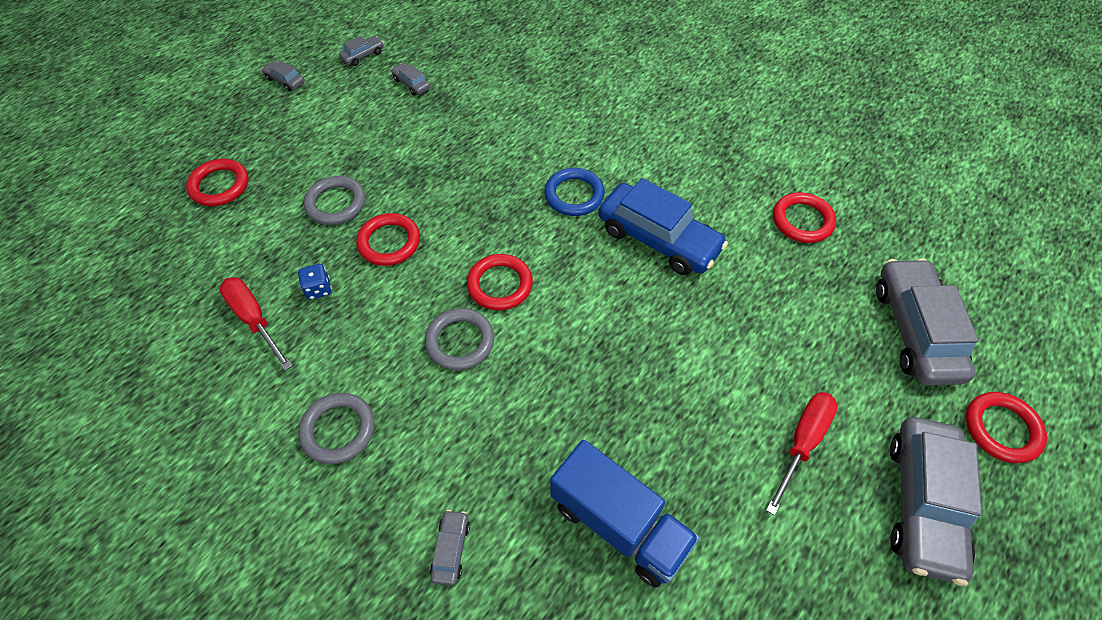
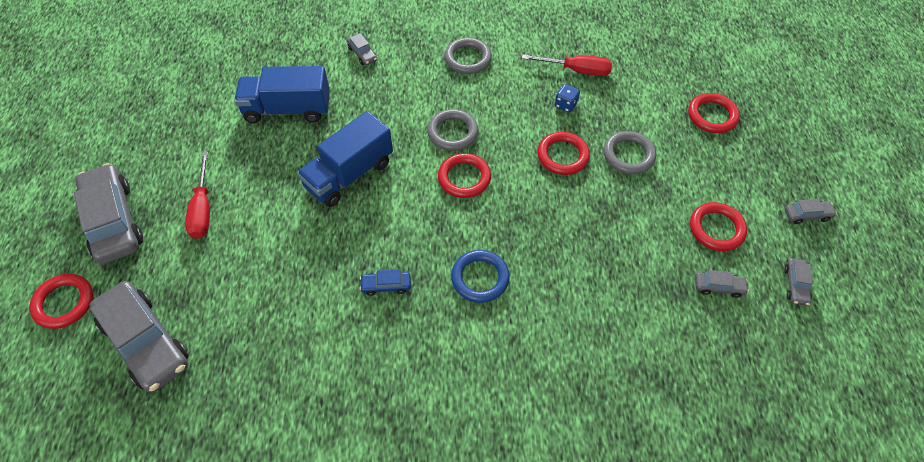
camera: 140 degrees right, 0 degrees up
(610, 370) = (349, 174): none -> blue truck
(658, 239) = (386, 285): blue car -> blue car, size x0.43
(802, 220) = (279, 388): red ring -> red ring (716, 229)

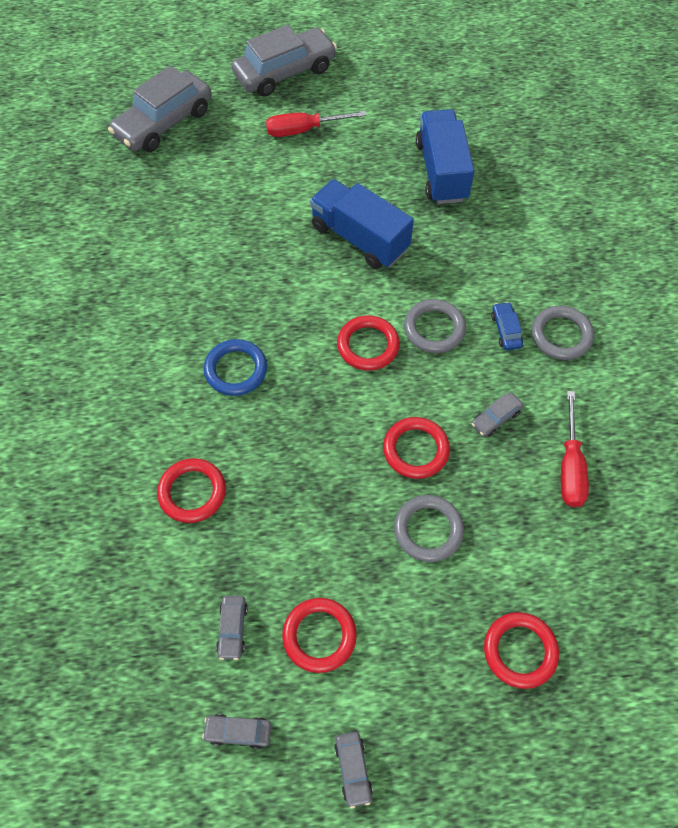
camera: 85 degrees right, 5 degrees up
(64, 303) = (200, 63): red ring -> red ring (192, 492)
(362, 54) = (542, 225): grey car -> grey car (496, 418)
(386, 285) = (224, 287): blue car -> blue car (506, 330)
(566, 105) = (503, 453): blue dice -> none

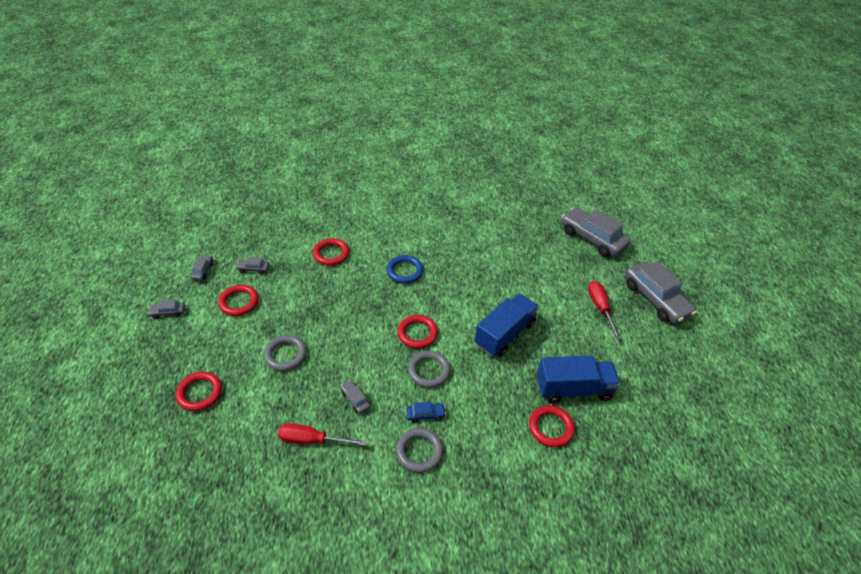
camera: 90 degrees right, 15 degrees down
(415, 450) = (339, 353): red ring -> red ring (551, 428)

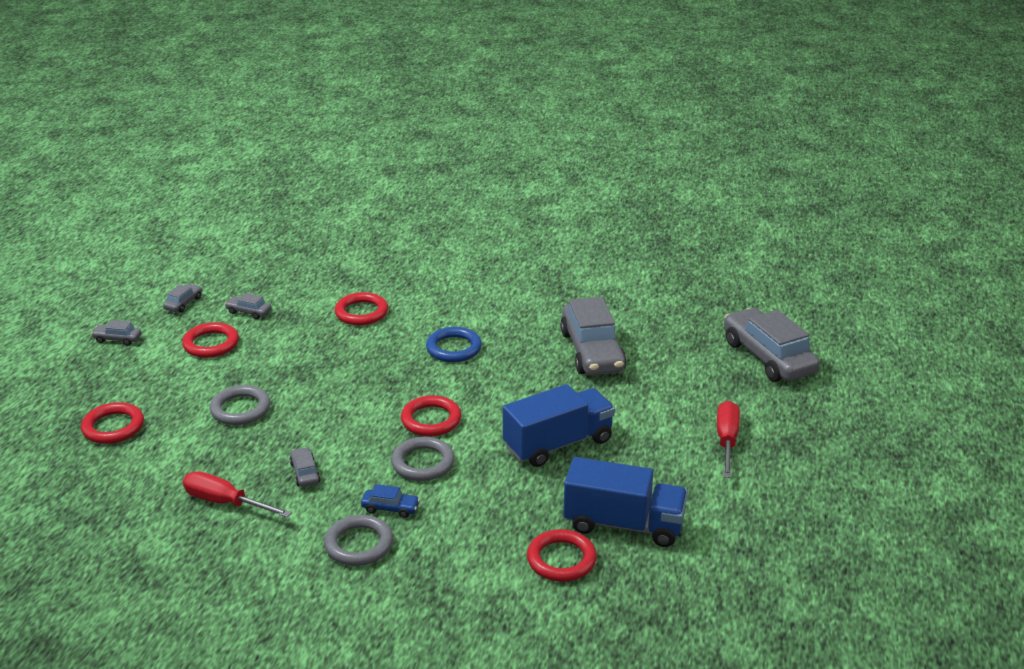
camera: 20 degrees right, 15 degrees down
(655, 299) = (826, 447): grey car -> grey car (592, 351)

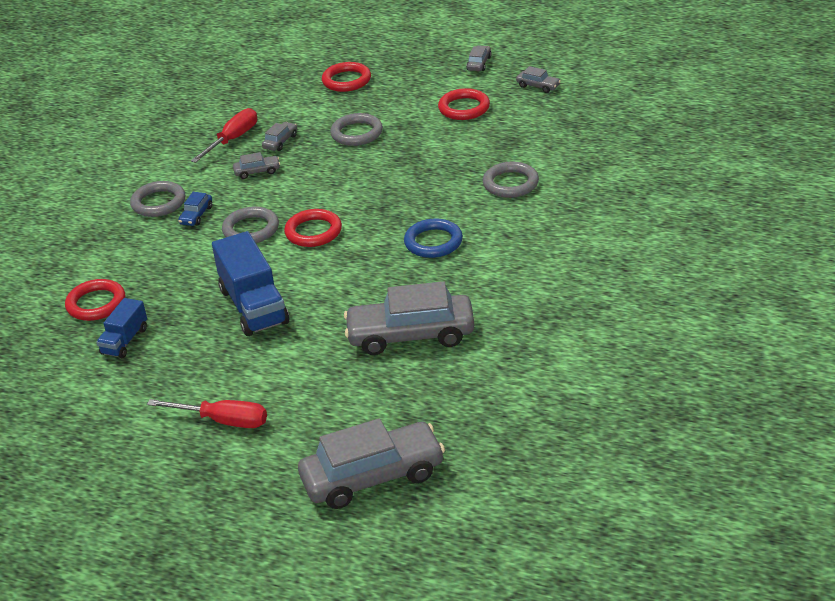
camera: 100 degrees right, 5 degrees up
(248, 312) = (518, 121): grey car -> grey car (280, 142)
(361, 312) = (510, 183): red ring -> grey ring
(623, 524) = (125, 341): blue truck -> blue truck, size x0.56

